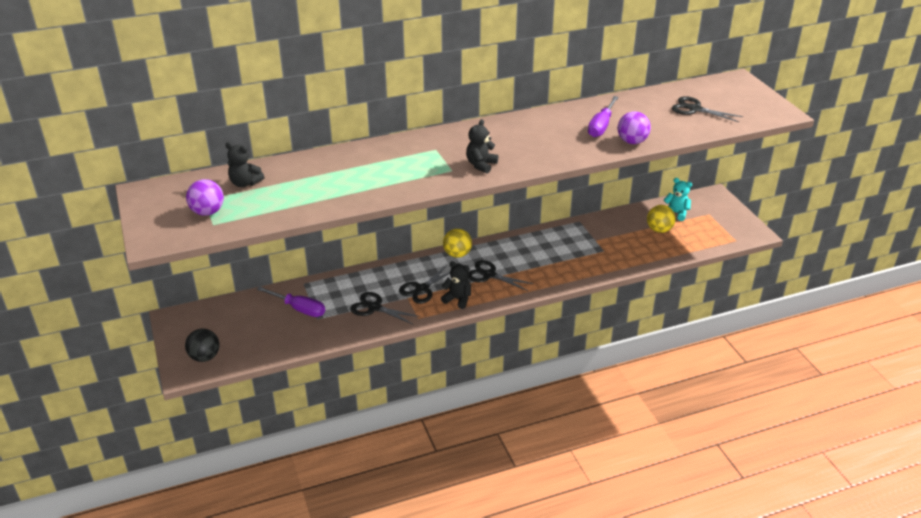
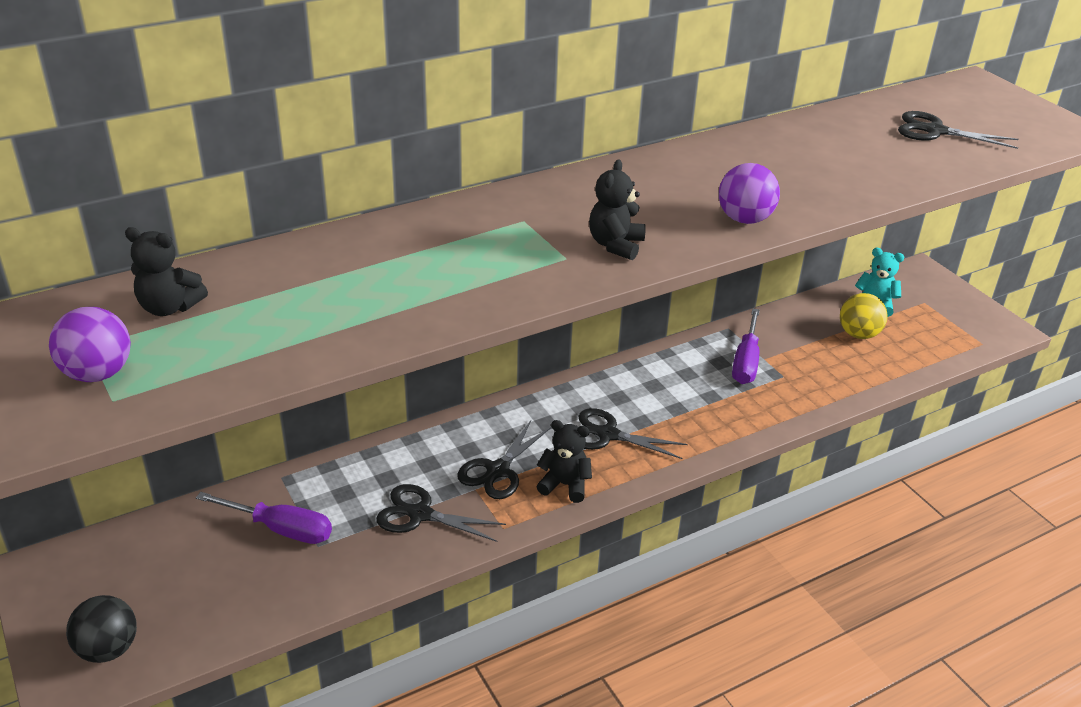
camera: 10 degrees left, 0 degrees up
(457, 254) = (543, 401): yellow ball -> none
(601, 126) = (797, 166): purple screwdriver -> purple screwdriver (746, 361)
(632, 142) = (860, 190): purple ball -> purple ball (744, 219)

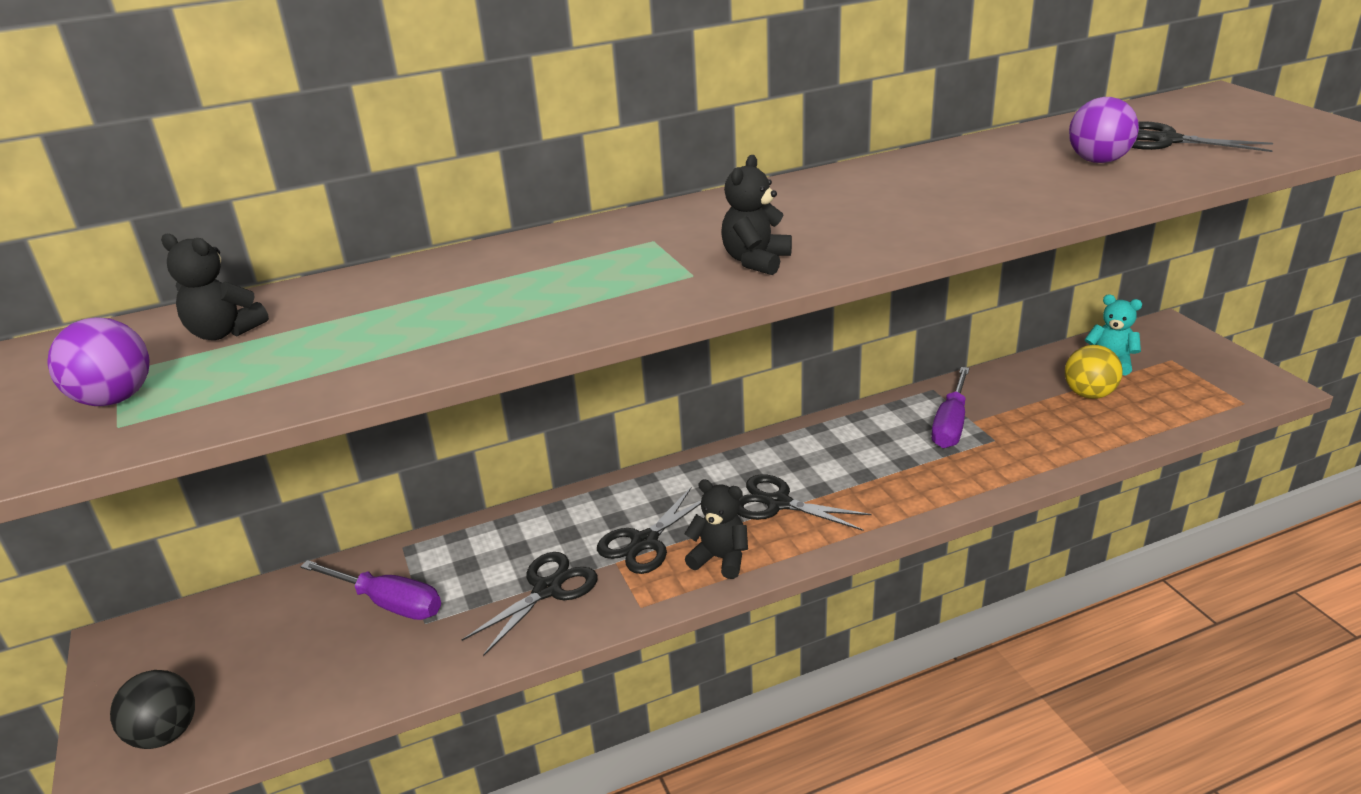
camera: 10 degrees right, 5 degrees down
(420, 514) = (547, 589): black scissors -> black scissors turned 105 degrees clockwise
(744, 219) = (918, 231): purple ball -> purple ball (1098, 161)

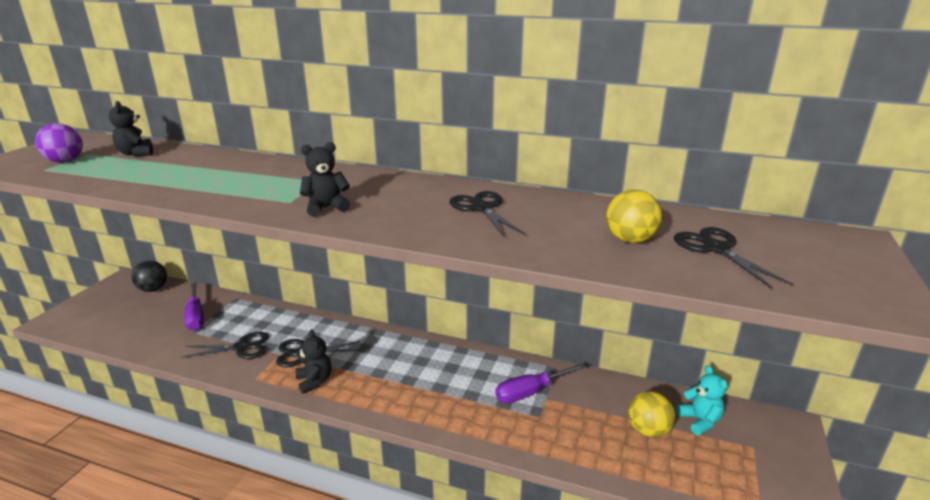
camera: 40 degrees right, 5 degrees down
(165, 734) = (81, 318): black ball -> black ball (153, 289)
(778, 503) = (380, 374): black scissors -> black scissors (482, 208)
(1098, 161) = (630, 240): purple ball -> yellow ball

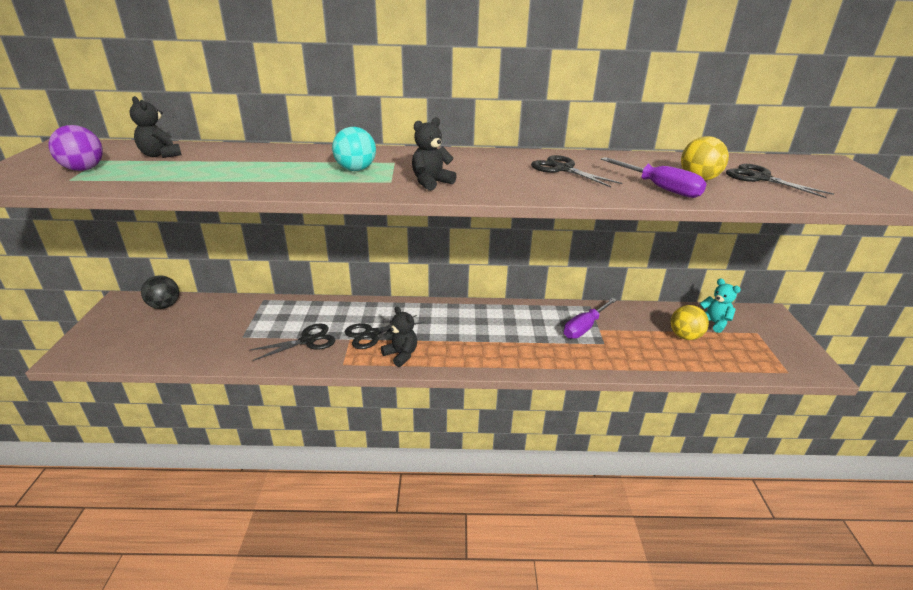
camera: 20 degrees left, 5 degrees up
(196, 316) = (235, 322): purple screwdriver -> purple screwdriver (659, 188)
(275, 185) = (355, 170): none -> turquoise ball

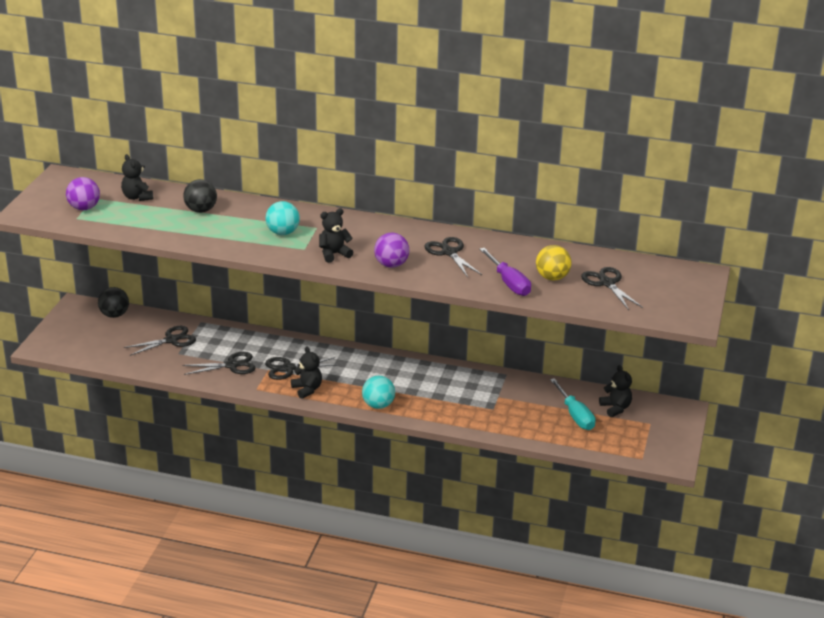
camera: 15 degrees right, 0 degrees up
(233, 323) = (171, 340): none -> black scissors
(245, 159) = (201, 210): none -> black ball
(486, 360) = (378, 405): none -> turquoise ball
(508, 186) = (391, 265): none -> purple ball
(585, 327) = (486, 392): purple screwdriver -> none
(685, 336) = (575, 415): yellow ball -> turquoise screwdriver
(713, 323) = (615, 408): turquoise teddy bear -> black teddy bear

